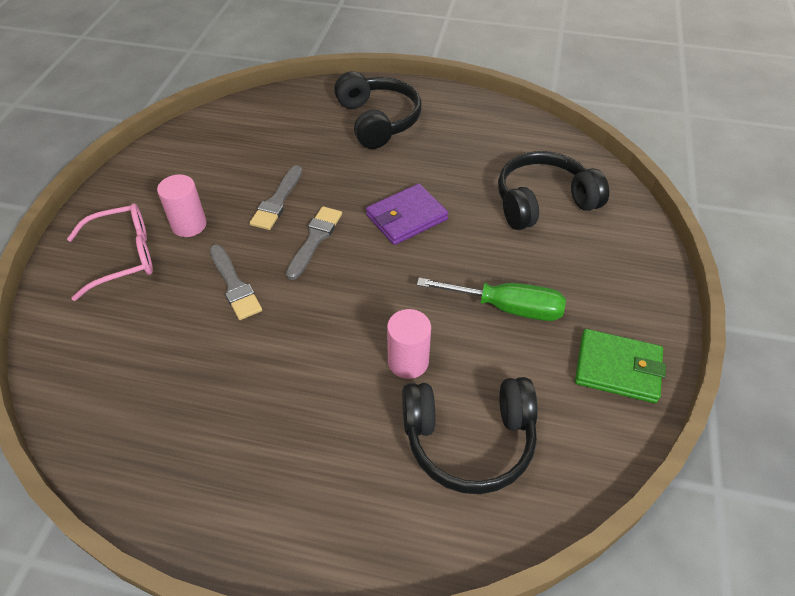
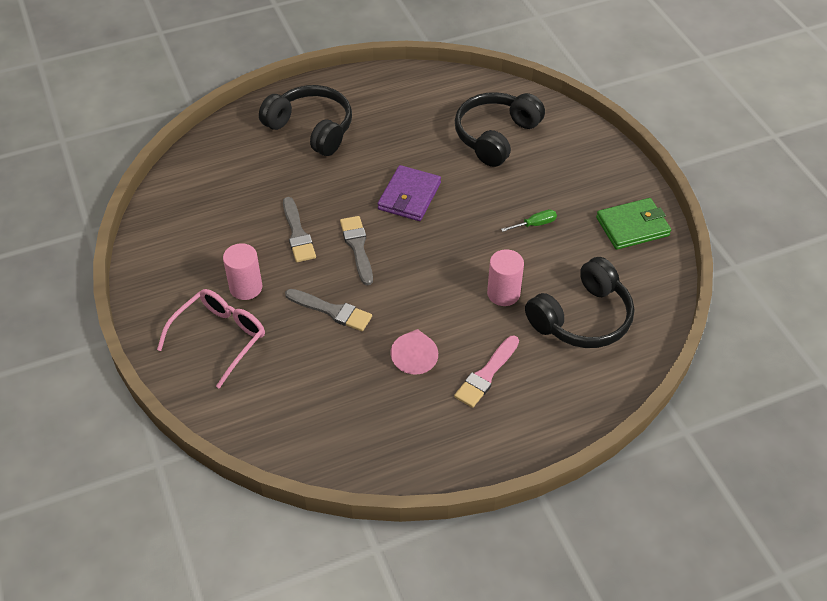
camera: 35 degrees left, 0 degrees up
(260, 375) = (415, 357): none -> pink cone
(309, 439) = (486, 374): none -> pink brush
(507, 307) = (535, 224): green screwdriver -> green screwdriver, size x0.50

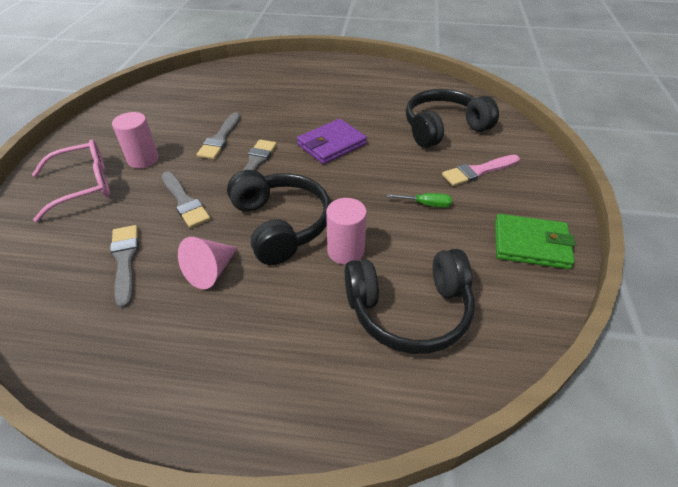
camera: 30 degrees right, 5 degrees down
(311, 129) = (300, 81): black headphones -> black headphones (280, 225)
(337, 382) = (125, 260): none -> grey brush
(486, 374) = (260, 321): pink brush -> pink brush (478, 171)

